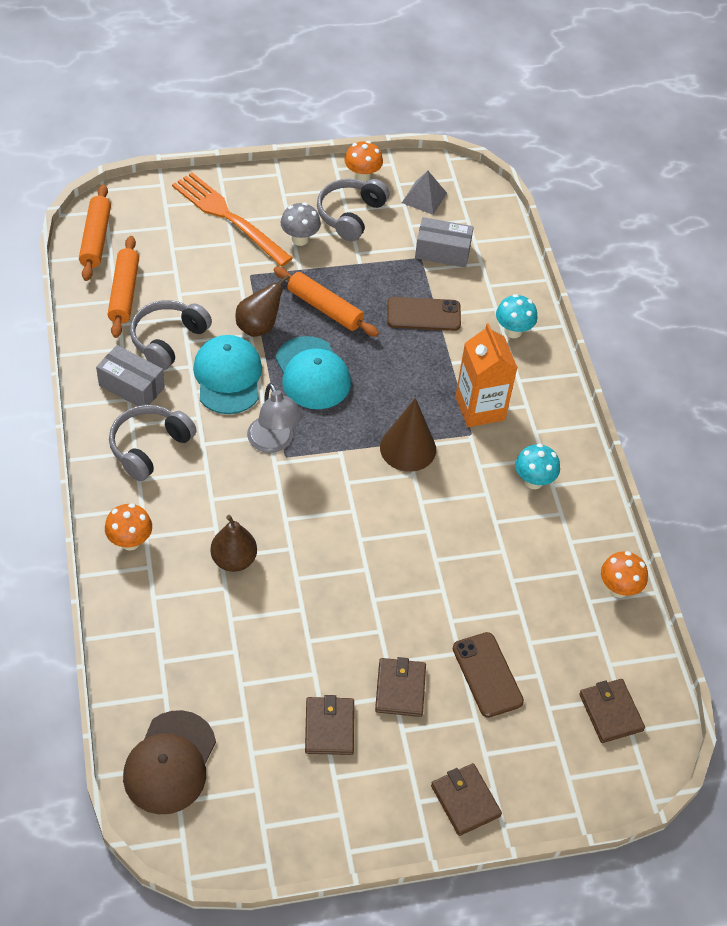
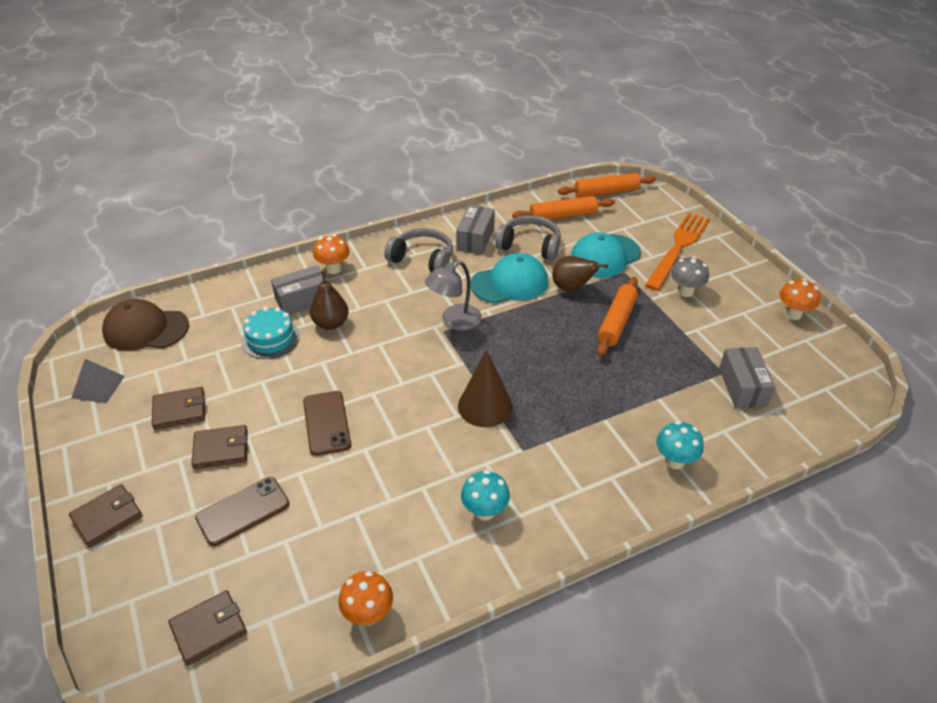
camera: 80 degrees right, 10 degrees down
(178, 583) = (303, 300): none -> grey box
(238, 624) = (270, 338): none -> turquoise cake
(312, 373) = (539, 329): turquoise cap -> turquoise cap (605, 256)
(350, 215) = (738, 316): grey headphones -> none
(423, 314) = (652, 388): brown phone -> brown phone (326, 423)
(424, 197) = (803, 361): grey pyramid -> grey pyramid (98, 387)
(480, 408) = (558, 451): orange carton -> none

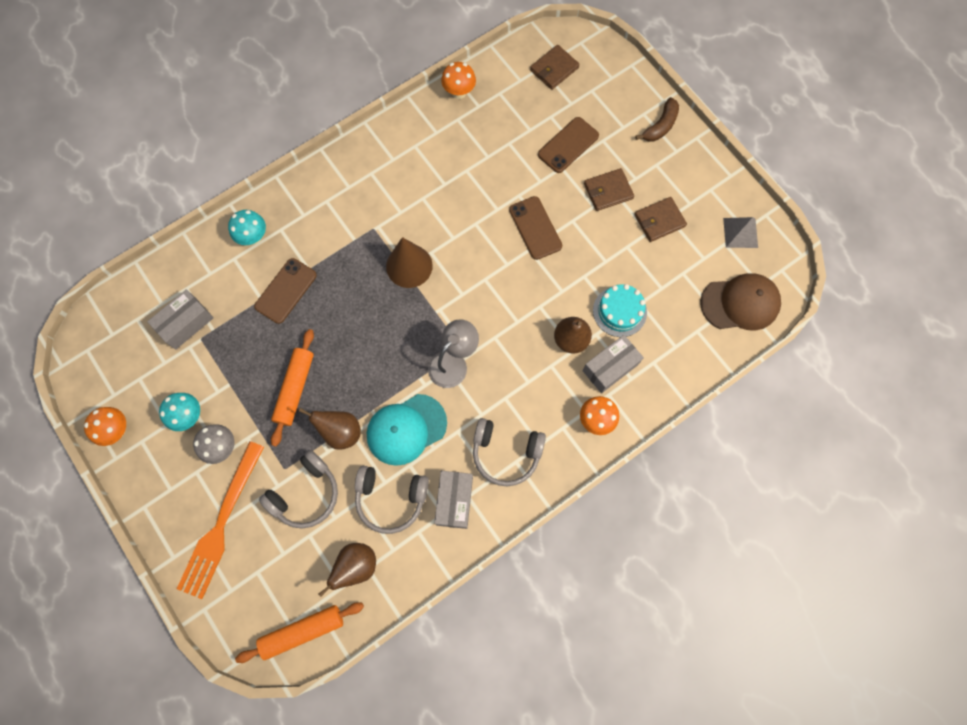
camera: 170 degrees right, 30 degrees up
(107, 517) = (660, 126): brown wallet -> brown banana
(484, 511) = (396, 172): turquoise mushroom -> turquoise mushroom (189, 416)
(563, 216) = (356, 566): orange rolling pin -> brown pear
(605, 256) = (305, 494): turquoise cap -> grey headphones
(630, 402) = (286, 291): none -> brown phone
(742, 387) = (186, 323): grey box -> grey box turned 60 degrees clockwise

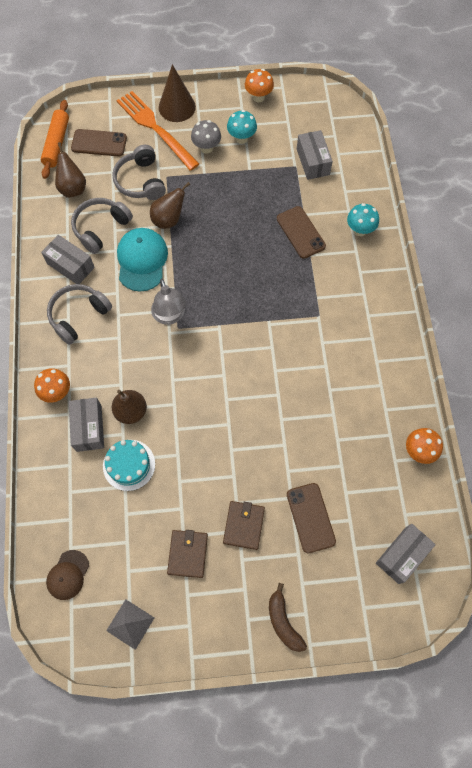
camera: 120 degrees right, 5 degrees down
(295, 389) = (219, 206): orange rolling pin -> none
(409, 266) = (270, 325): brown cone -> brown cone (177, 107)
(535, 228) = (245, 440): brown phone -> brown phone (99, 143)
(554, 69) = (402, 555): brown wallet -> grey box
(740, 303) = (68, 575): brown cap -> brown cap, size x0.60

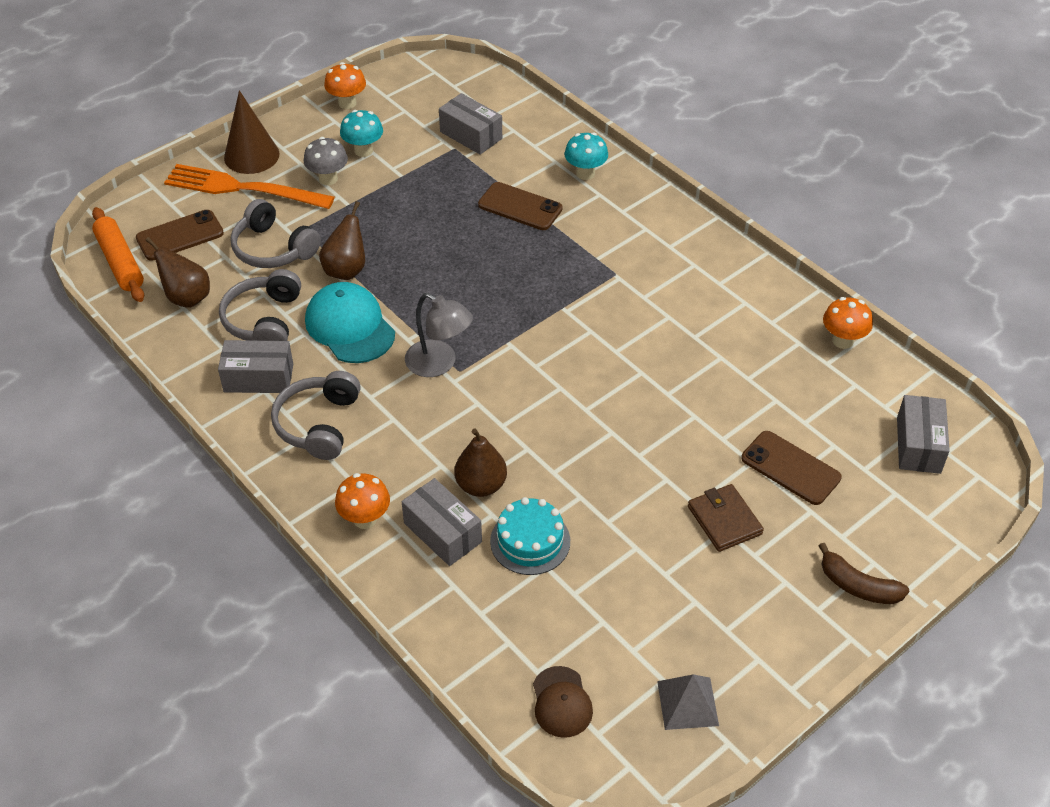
camera: 35 degrees left, 20 degrees down
(188, 554) = (687, 588): brown wallet -> none

